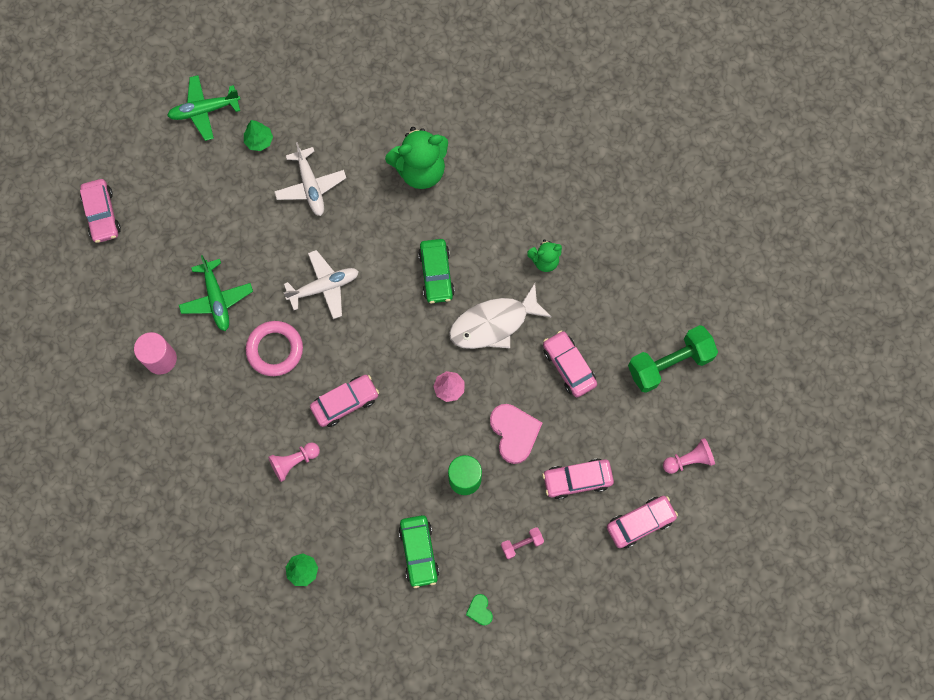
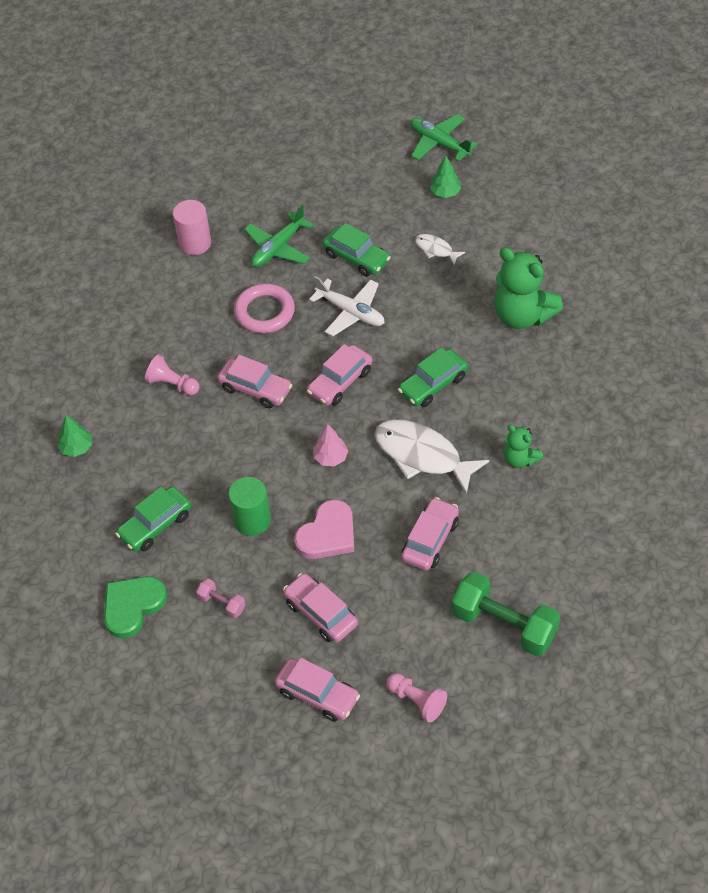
camera: 60 degrees right, 20 degrees down
(102, 214) = (290, 135): pink car -> pink car (340, 382)
(273, 248) = (356, 257): none -> green car
(310, 186) = (436, 249): white plane -> white fish
(480, 610) = (132, 606): green heart -> green heart, size x2.01

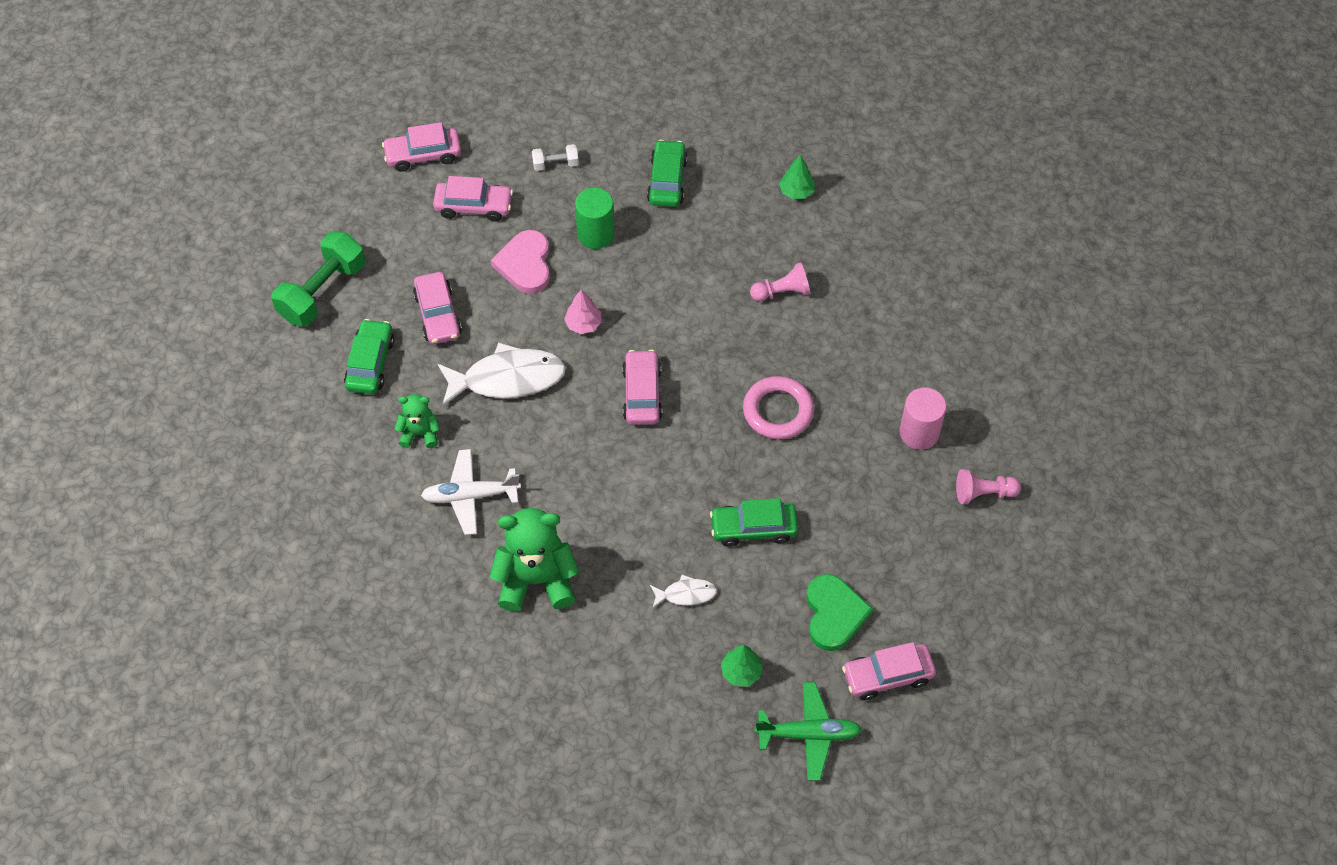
camera: 135 degrees right, 5 degrees up
(132, 606) = (619, 119): green heart -> green heart (834, 614)
(222, 603) = (555, 164): pink dumbbell -> white dumbbell
(255, 389) = (708, 337): pink car -> pink car (887, 676)
(278, 248) = (837, 484): green plane -> none
(351, 312) = (700, 467): white plane -> white plane (470, 496)
(417, 701) = (346, 198): pink pawn -> pink pawn (983, 493)
(433, 384) = (557, 449): green car -> green car (370, 363)
(504, 625) = (322, 291): green dumbbell -> green dumbbell turned 45 degrees counterclockwise

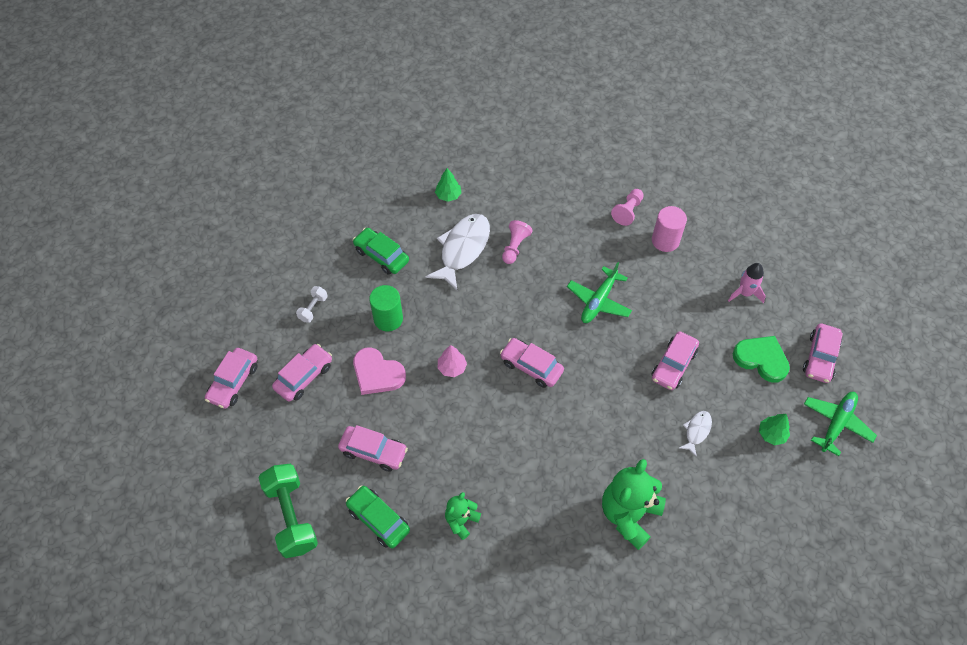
camera: 55 degrees left, 0 degrees up
(470, 496) = (535, 517): white plane -> none
(508, 378) = (459, 438): white fish -> white fish (462, 249)
(753, 528) = (673, 365): green car -> pink car
(778, 411) = (598, 301): pink ring -> green plane
(914, 552) = (745, 293): none -> pink rocket
(983, 493) = (727, 235): pink pawn -> pink pawn (627, 211)

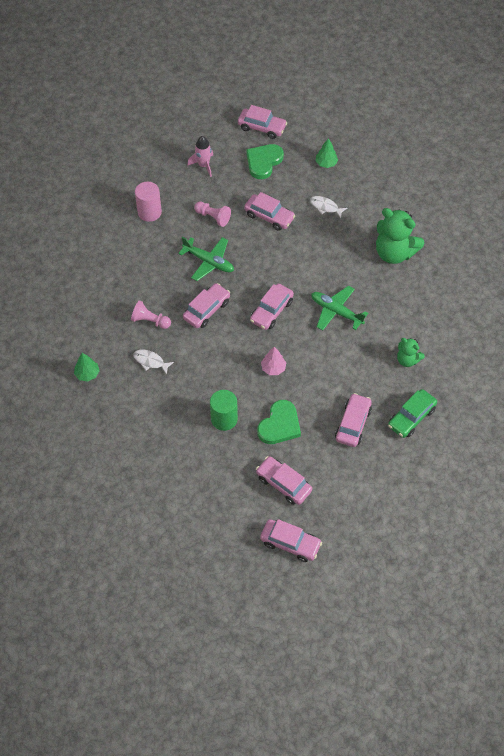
camera: 90 degrees left, 0 degrees up
(291, 516) = (413, 482): green dumbbell -> none
(313, 308) = (212, 482): white dumbbell -> none
(377, 373) = (279, 425): pink heart -> green heart
(381, 255) = (154, 428): green car -> none
(462, 249) = (150, 361): white fish -> white fish, size x0.49
(531, 300) = (207, 310): none -> pink car
(627, 211) = (117, 236): pink pawn -> pink pawn (213, 217)
(836, 423) = (316, 126): green plane -> green plane (336, 311)

